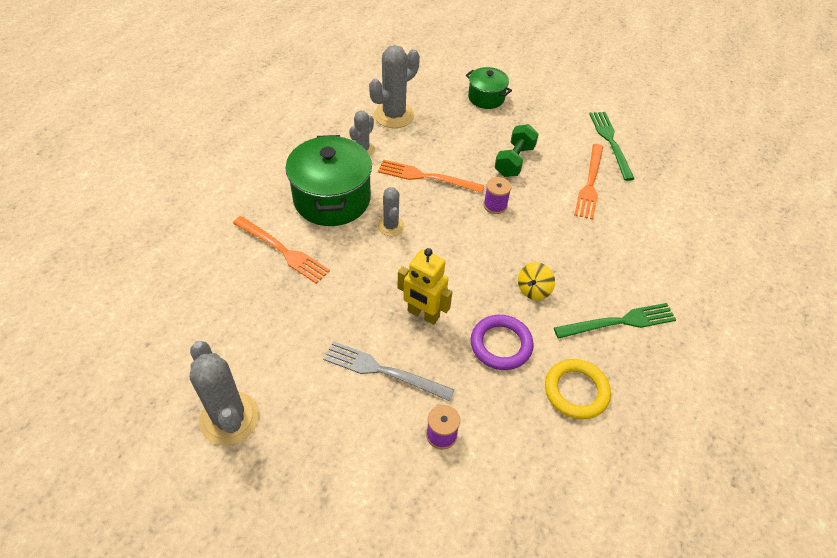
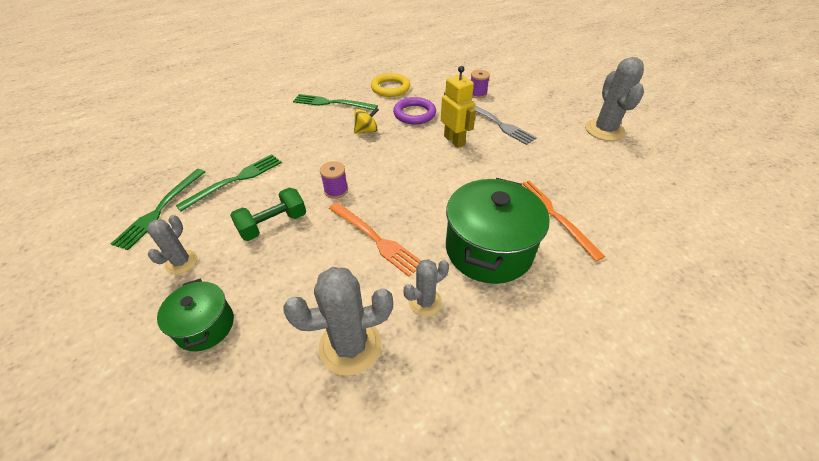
camera: 150 degrees left, 5 degrees down
(391, 226) = (442, 204): grey cactus -> grey cactus (181, 262)
(590, 183) = (235, 180): orange fork -> green fork

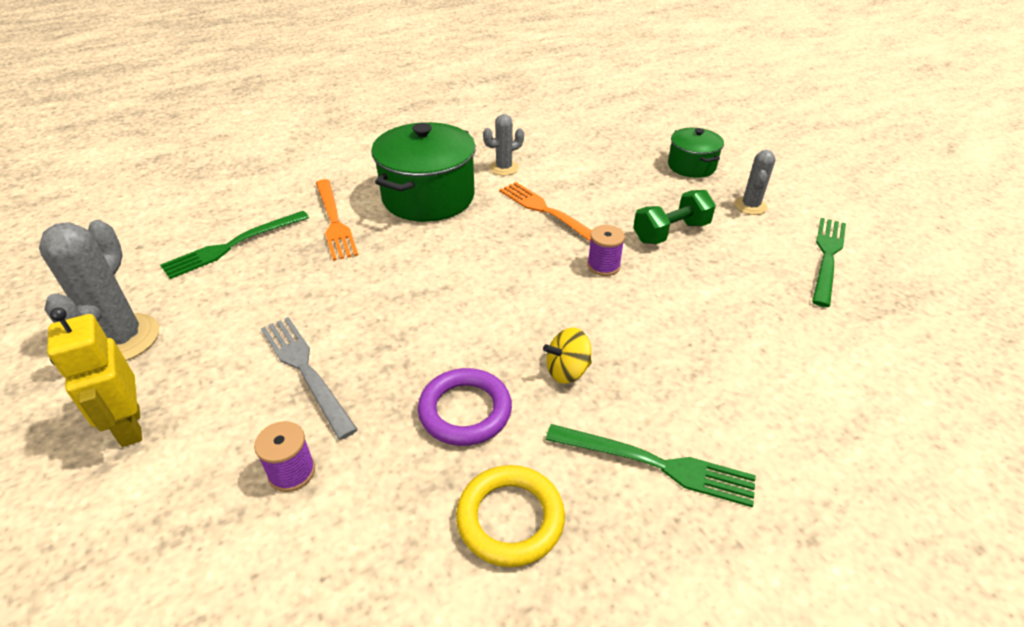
camera: 175 degrees left, 5 degrees down
(235, 180) = (756, 289): green fork -> green fork (233, 245)
(350, 346) = (567, 151): grey cactus -> none
(454, 140) = (408, 336): yellow robot -> yellow robot (129, 426)

